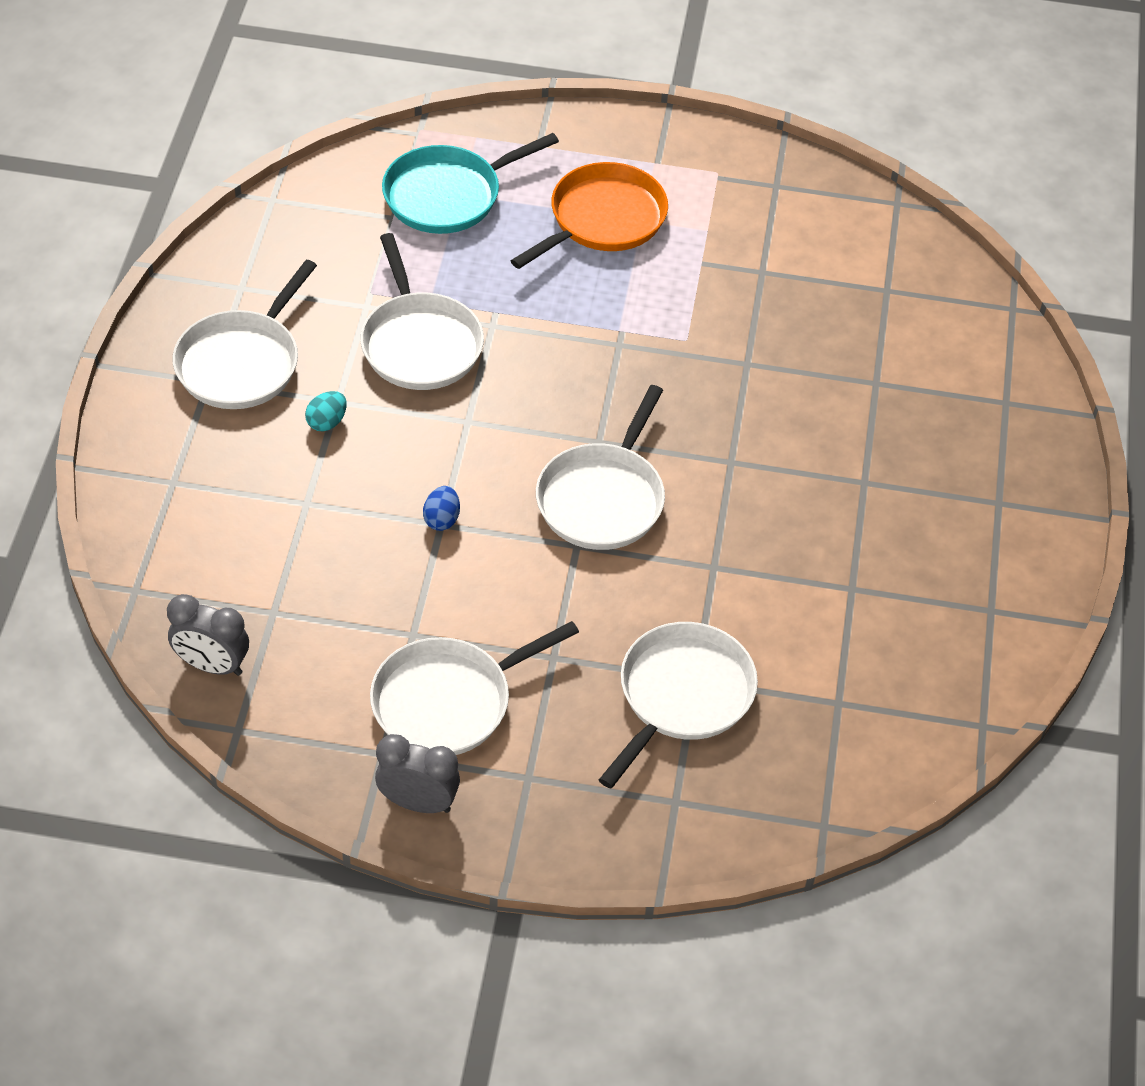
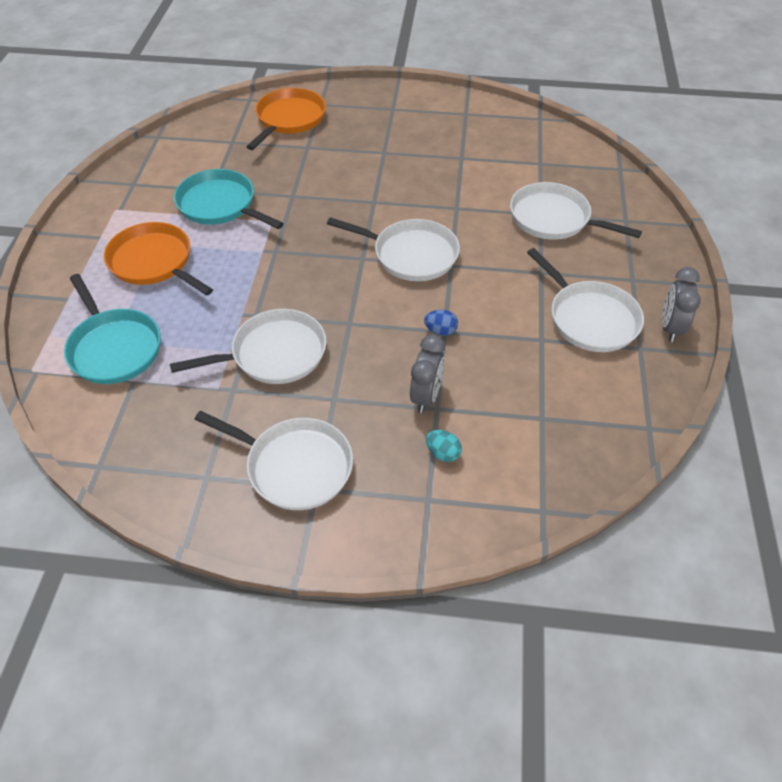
camera: 90 degrees left, 0 degrees up
(212, 665) = (599, 450): grey clock -> grey clock (426, 396)
(327, 422) = (356, 403): turquoise egg -> turquoise egg (442, 453)
(725, 281) = (220, 205): none -> turquoise pan
(955, 360) = (289, 119): none -> orange pan

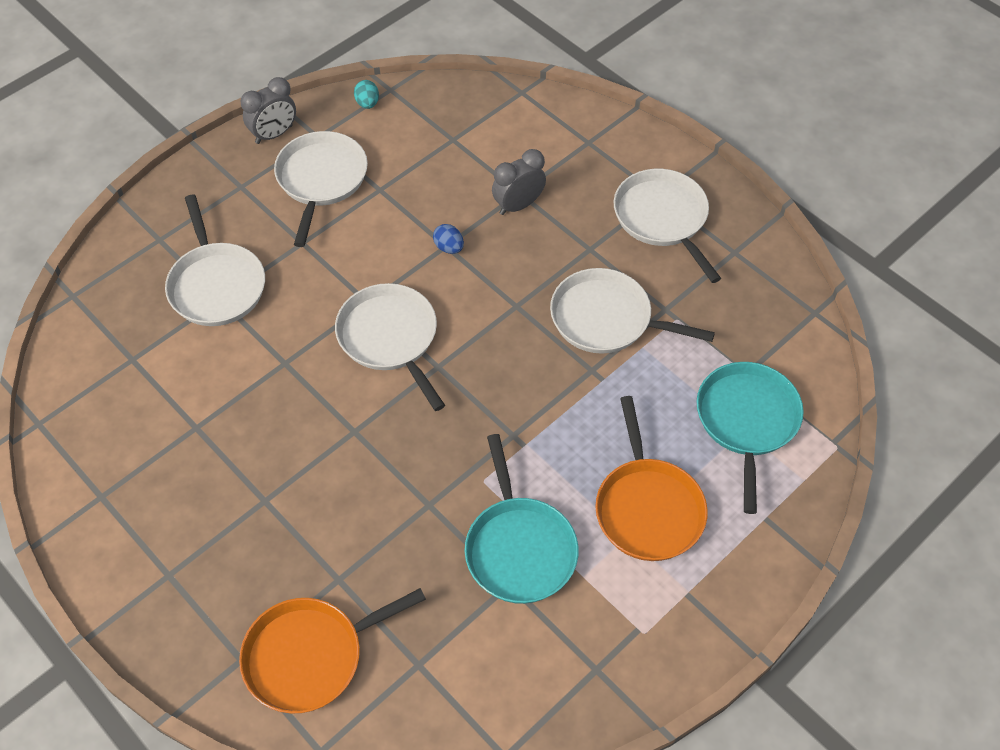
camera: 140 degrees left, 5 degrees up
(442, 453) = (548, 161): turquoise egg -> turquoise egg (367, 103)

